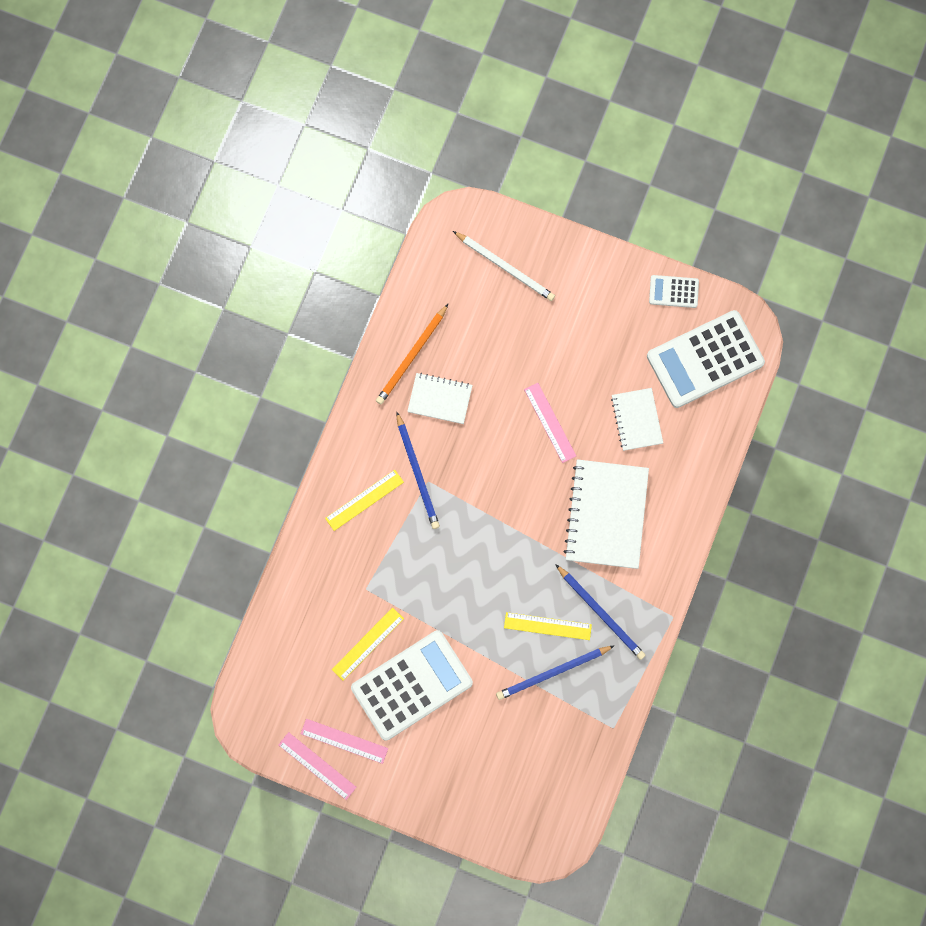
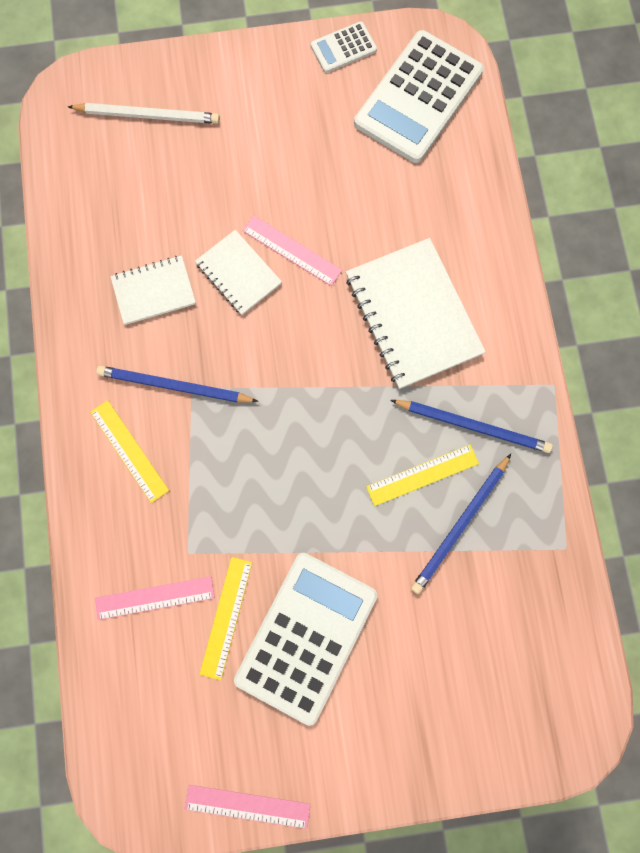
camera: 30 degrees left, 0 degrees up
(344, 741) = (263, 754): pink ruler -> pink ruler (155, 598)
(364, 500) = (129, 451): yellow ruler -> yellow ruler turned 60 degrees counterclockwise
(411, 356) = (96, 262): orange pencil -> none
(417, 473) = (174, 386): blue pencil -> blue pencil turned 150 degrees clockwise
(636, 420) = (384, 197): white notebook -> white notebook (238, 273)

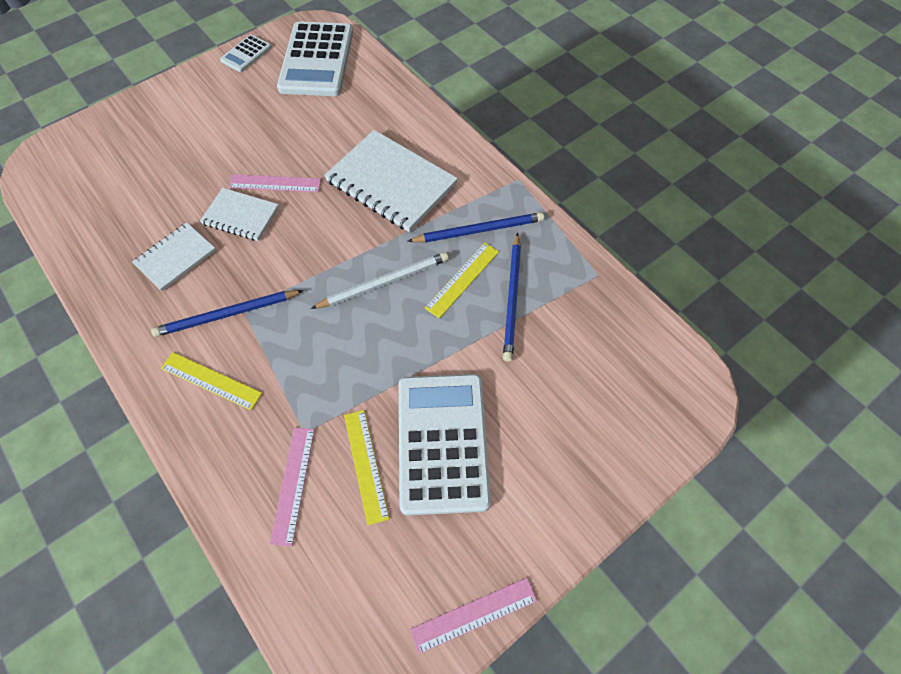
camera: 30 degrees left, 15 degrees down
(148, 115) = (113, 149): white pencil -> white pencil (384, 282)
(155, 598) = (293, 484): pink ruler -> pink ruler turned 45 degrees counterclockwise

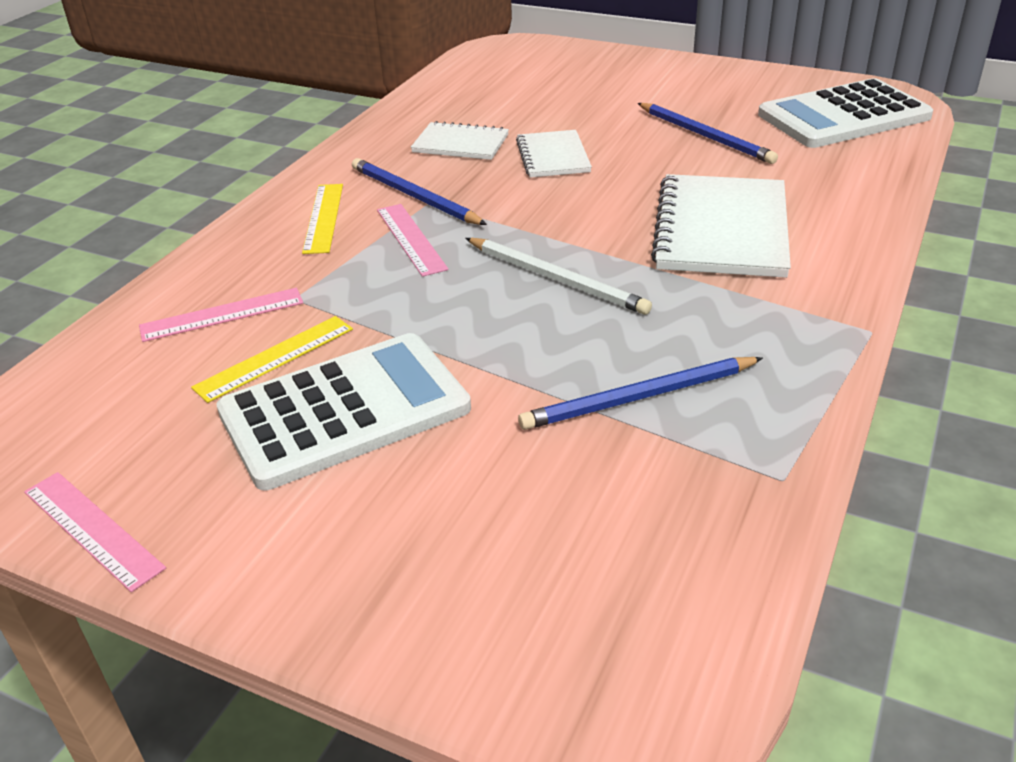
camera: 65 degrees right, 25 degrees down
(246, 54) = (784, 78): white calculator -> none
(275, 183) = (622, 159): pink ruler -> pink ruler (411, 239)
(462, 279) = (626, 340): yellow ruler -> none
(479, 230) = (729, 326): blue pencil -> blue pencil (705, 136)

